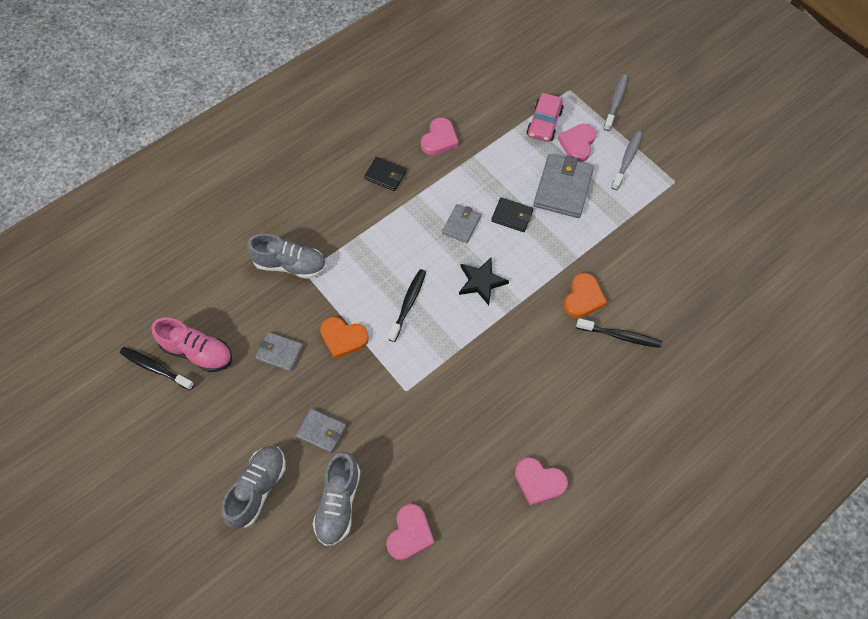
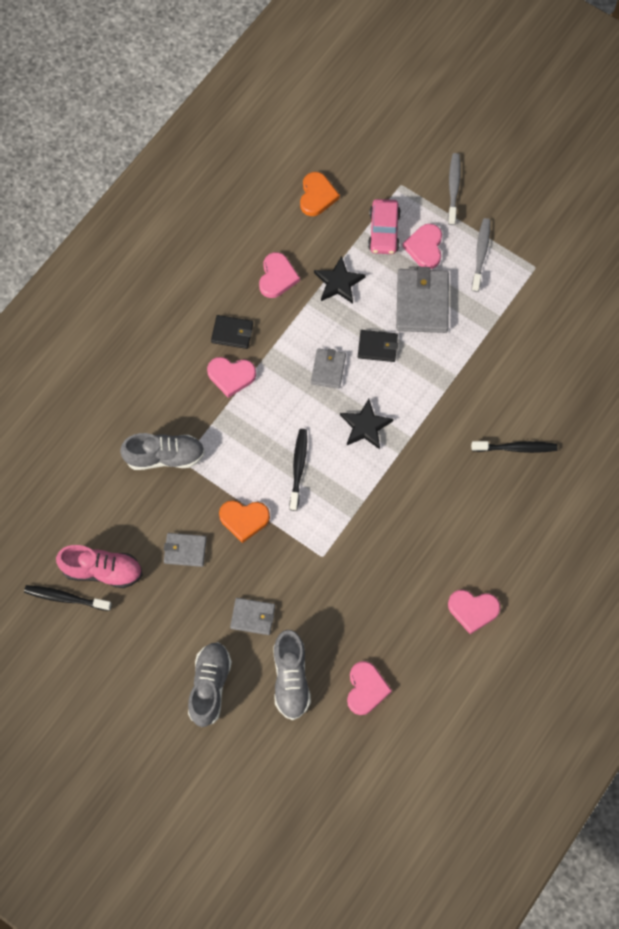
camera: 15 degrees left, 5 degrees up
(373, 210) = (231, 376): none -> pink heart
(492, 155) = (338, 282): none -> black star
(583, 298) = (471, 417): orange heart -> orange heart (317, 196)

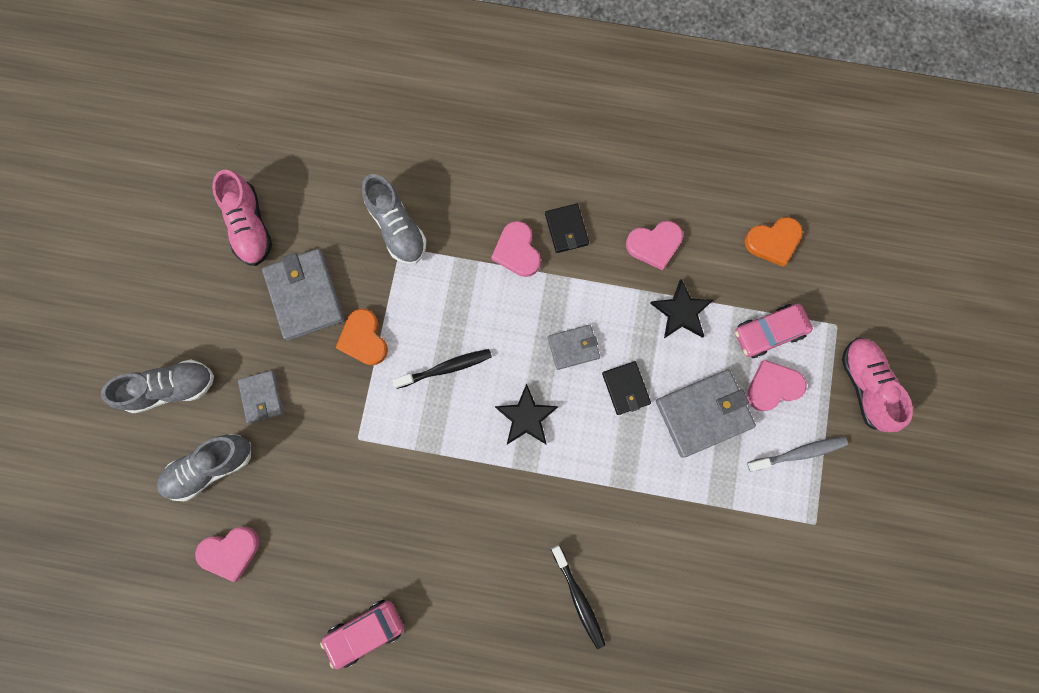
camera: 65 degrees right, 10 degrees up
(65, 598) = (208, 205): black toothbrush -> none
(185, 550) = (305, 296): grey wallet -> grey wallet, size x1.75
(453, 188) = (865, 385): grey toothbrush -> pink shoe
(473, 610) = (365, 631): pink heart -> pink car

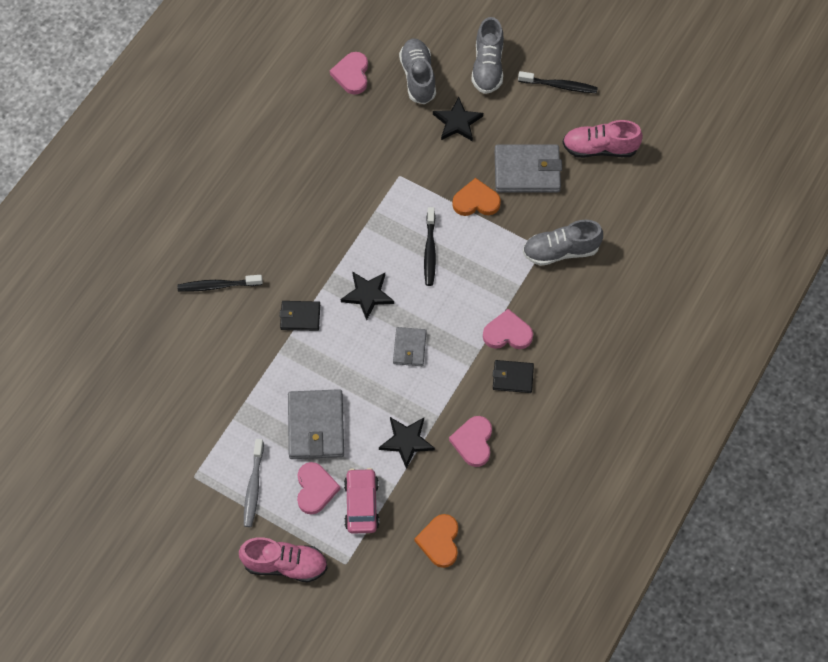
camera: 110 degrees right, 15 degrees down
(175, 296) = (559, 86): none -> black toothbrush
(262, 397) = (457, 122): grey wallet -> black star
(365, 631) = (259, 142): pink car -> none
(626, 388) = (360, 375): black wallet -> black wallet (300, 317)

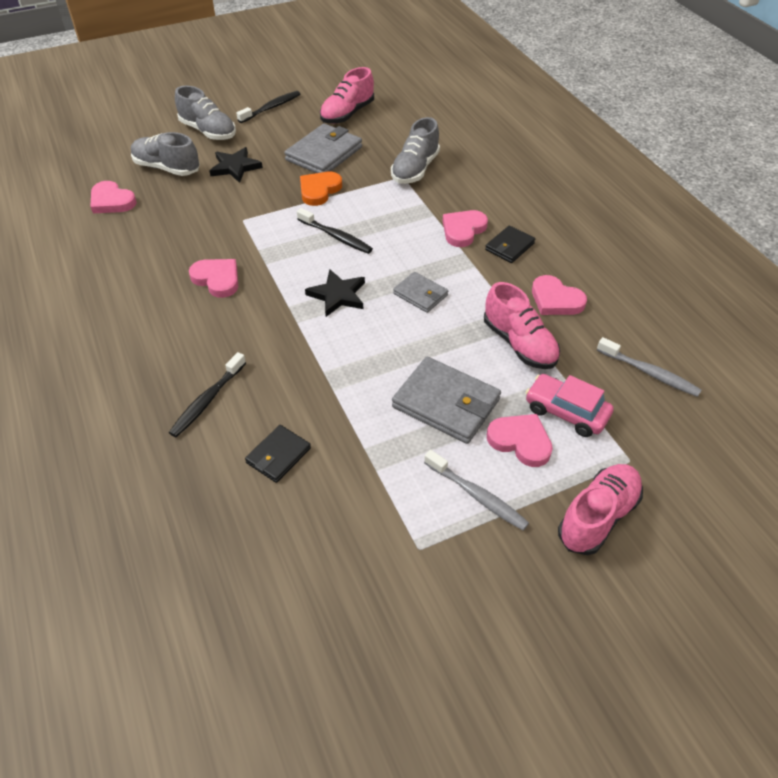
camera: 55 degrees left, 15 degrees down
(300, 317) = (311, 353): black wallet -> black wallet (278, 455)
(325, 208) = (217, 279): none -> pink heart
(406, 441) = (519, 344): black star -> pink shoe
(439, 541) = (649, 373): orange heart -> grey toothbrush

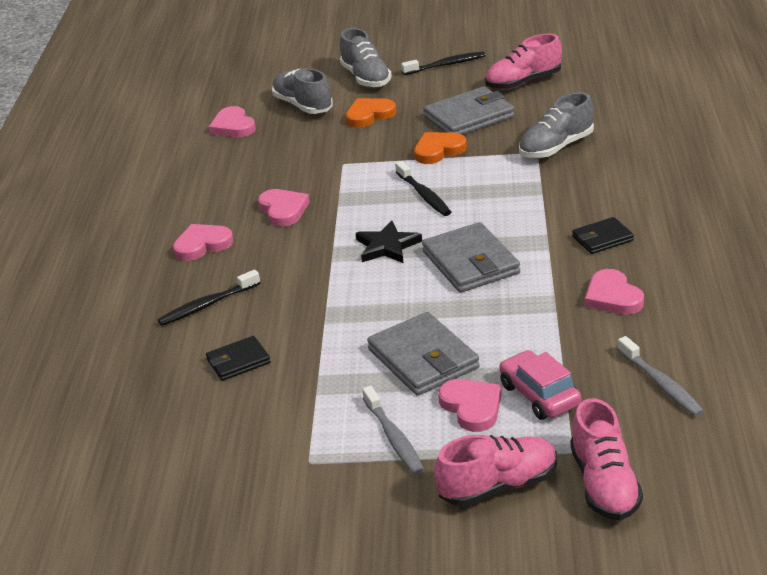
camera: 30 degrees right, 15 degrees down
(235, 167) = (369, 115): black star -> orange heart
(420, 294) = (471, 262): grey wallet -> grey wallet, size x1.75
(463, 230) = (563, 214): pink heart -> pink heart (202, 245)
(519, 344) = (539, 327): pink shoe -> pink shoe (604, 484)

